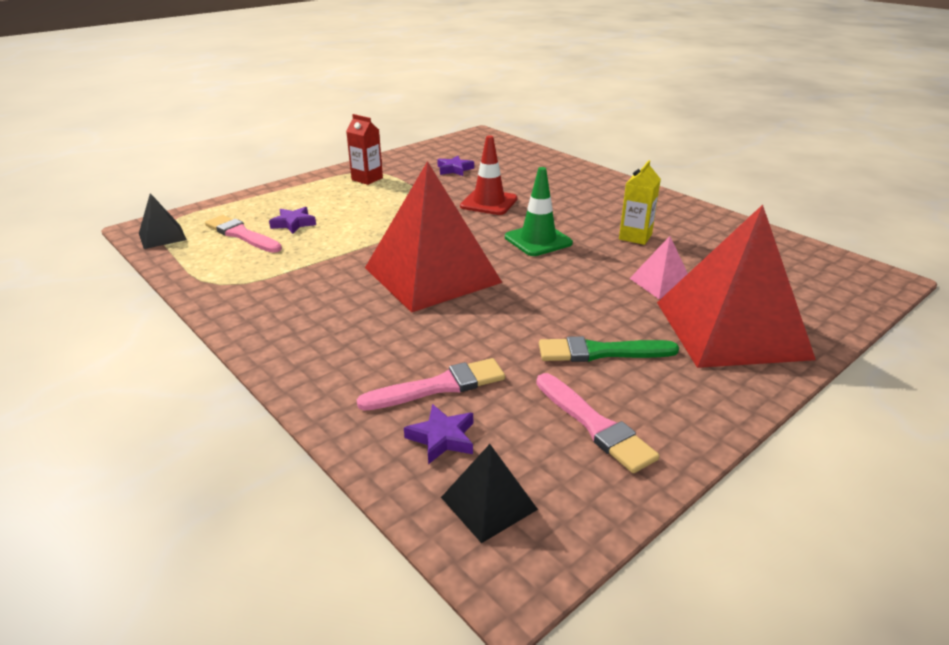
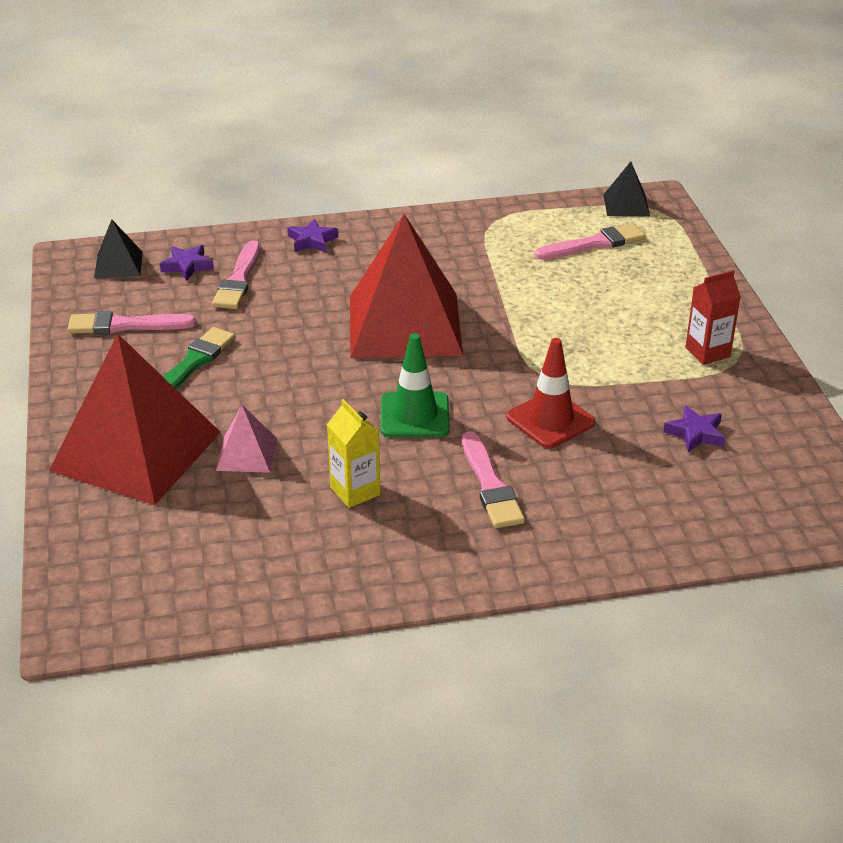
camera: 120 degrees right, 5 degrees up
(293, 223) = (599, 276): purple star -> purple star (312, 241)
(571, 204) = (490, 485): none -> pink brush

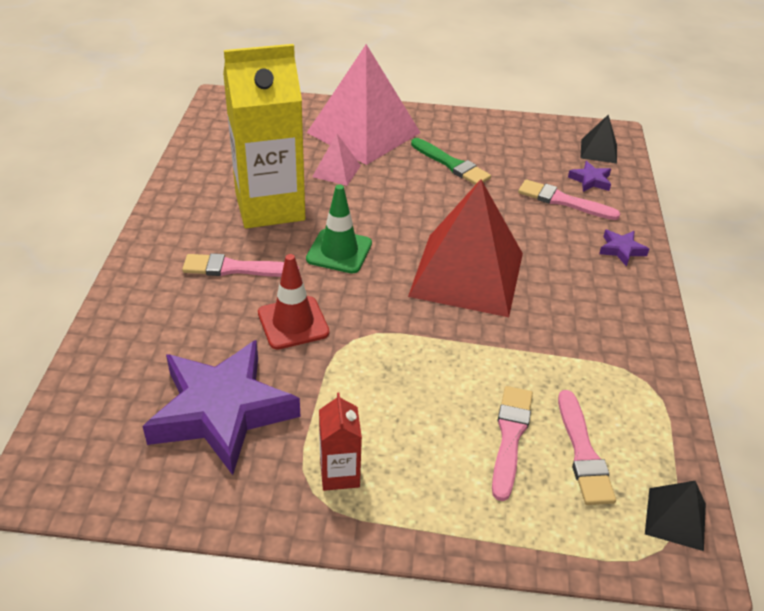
camera: 105 degrees right, 5 degrees up
(125, 325) = (512, 145): pink brush -> pink brush (510, 437)
(136, 451) = (363, 132): red pyramid -> pink pyramid
(355, 491) = (270, 207): yellow carton -> yellow carton, size x2.27
(695, 433) = (221, 411): purple star -> purple star, size x2.49

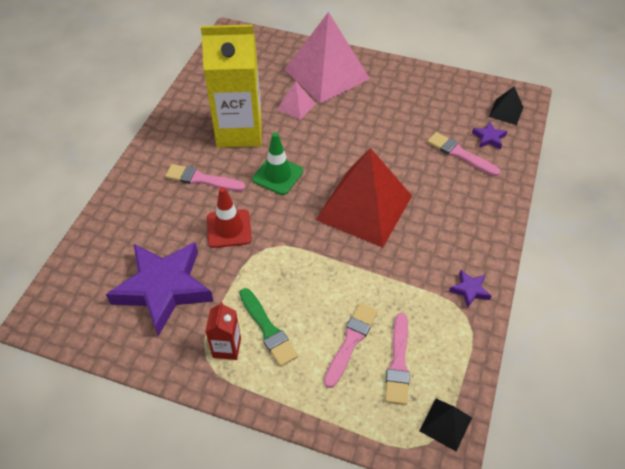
camera: 15 degrees right, 10 degrees up
(451, 164) = (384, 110): green brush -> green brush (268, 329)
(621, 250) = (490, 203): purple star -> purple star (470, 290)

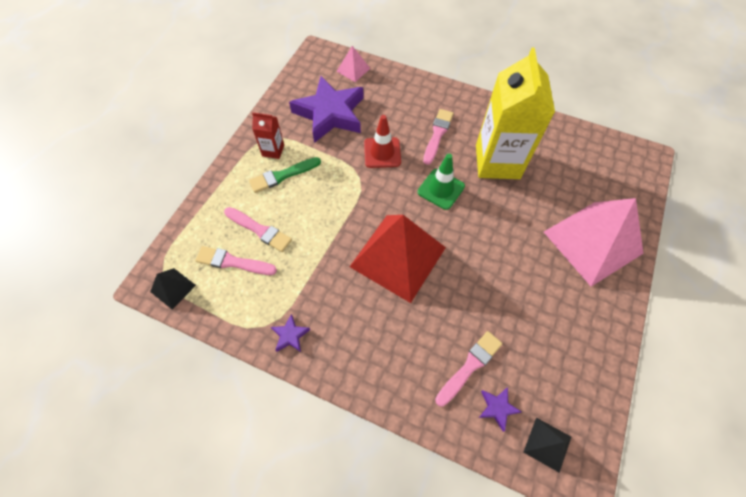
camera: 95 degrees right, 10 degrees up
(296, 106) = (536, 210): pink pyramid -> pink pyramid (353, 69)

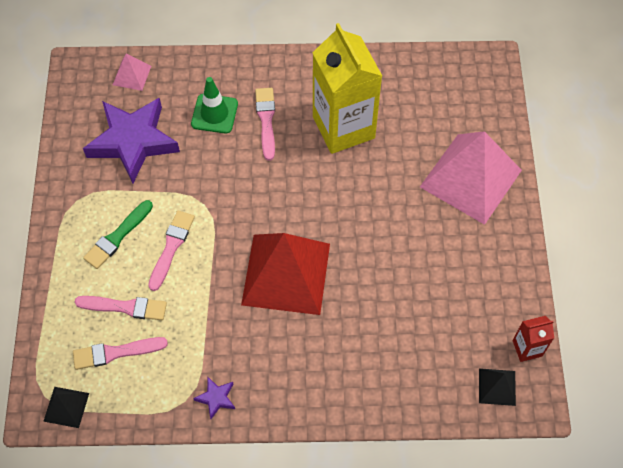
camera: 25 degrees left, 0 degrees up
(273, 150) = (90, 212): red carton -> red carton (527, 348)
(382, 153) = (215, 166): red traffic cone -> none
(441, 189) = (297, 182): green traffic cone -> green traffic cone (214, 114)
(470, 366) = (402, 349): pink brush -> pink brush (171, 247)
(497, 408) = (442, 375): purple star -> none

